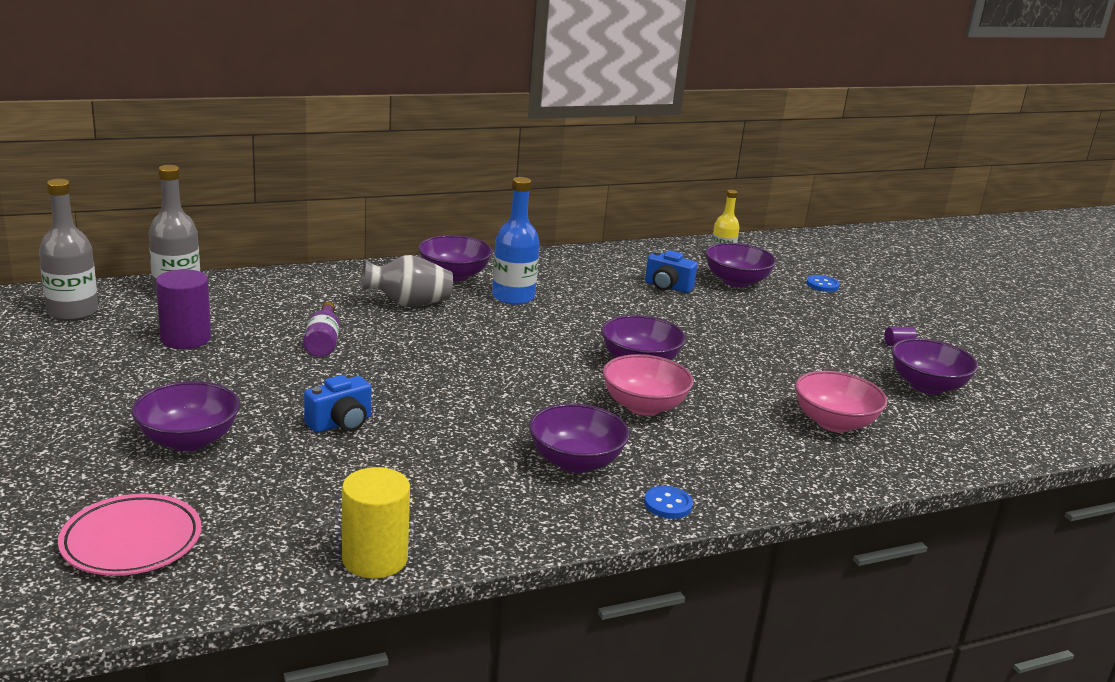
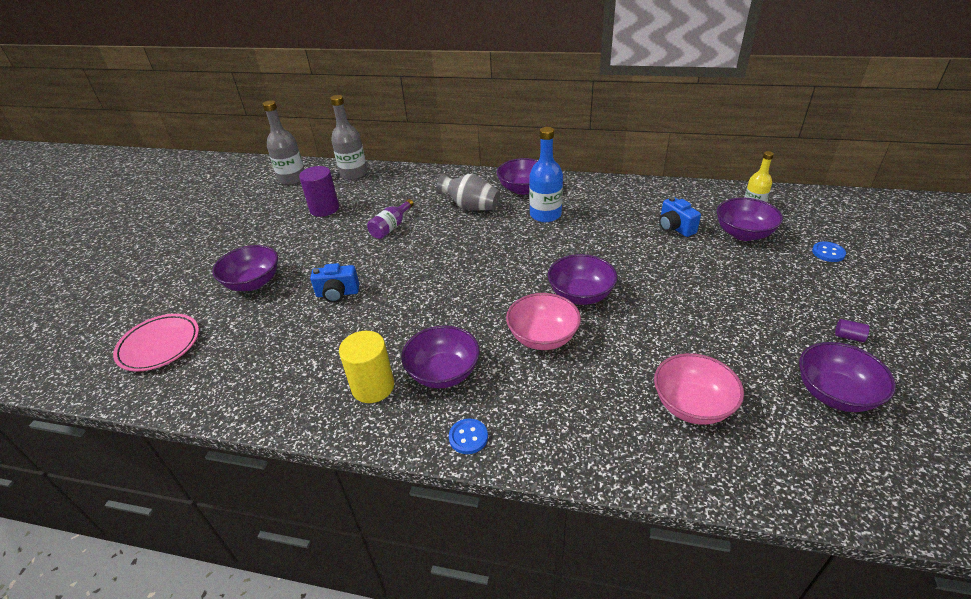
camera: 40 degrees right, 15 degrees up
(375, 559) = (249, 407): yellow cylinder -> yellow cylinder (373, 386)

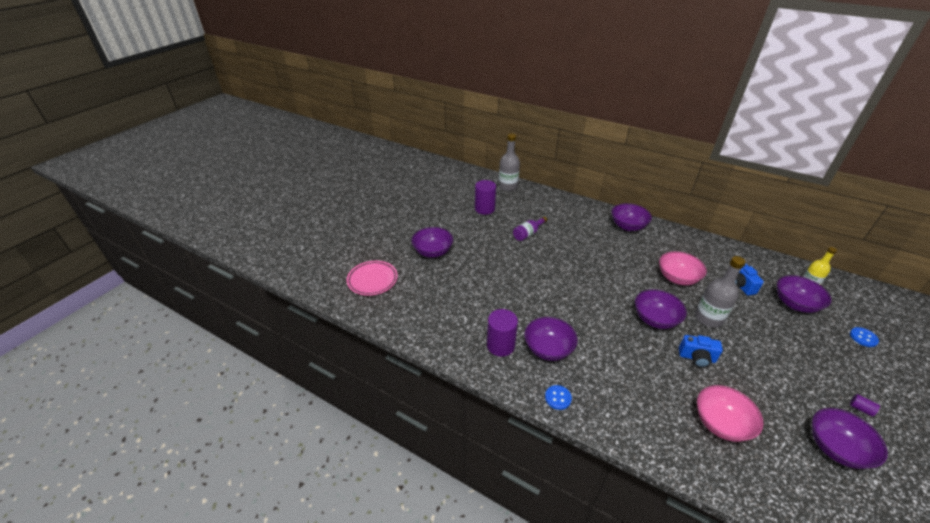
camera: 15 degrees right, 0 degrees up
(292, 179) = (466, 181): grey bottle -> grey bottle (708, 318)
(337, 293) = (486, 274): blue camera -> blue camera (696, 358)
(373, 386) = (500, 345): yellow cylinder -> purple cylinder
(471, 207) = (586, 231): grey vase -> none
(543, 337) = (621, 343): pink bowl -> pink bowl (677, 278)
(545, 214) = (641, 251): blue bottle -> none

